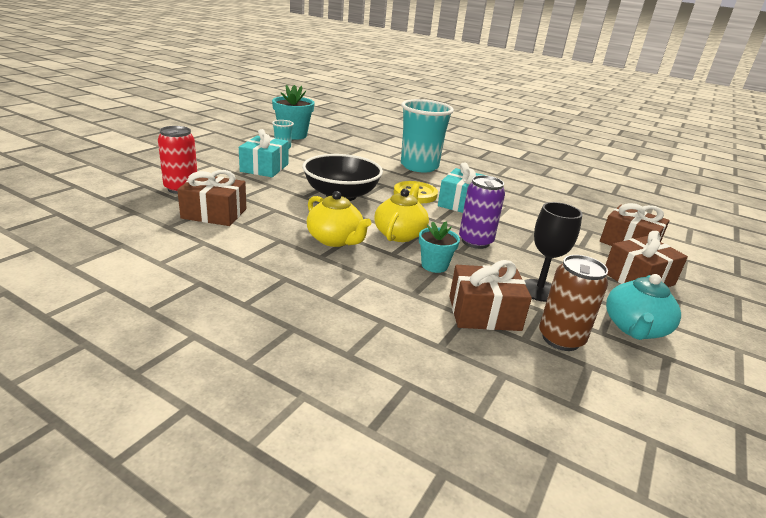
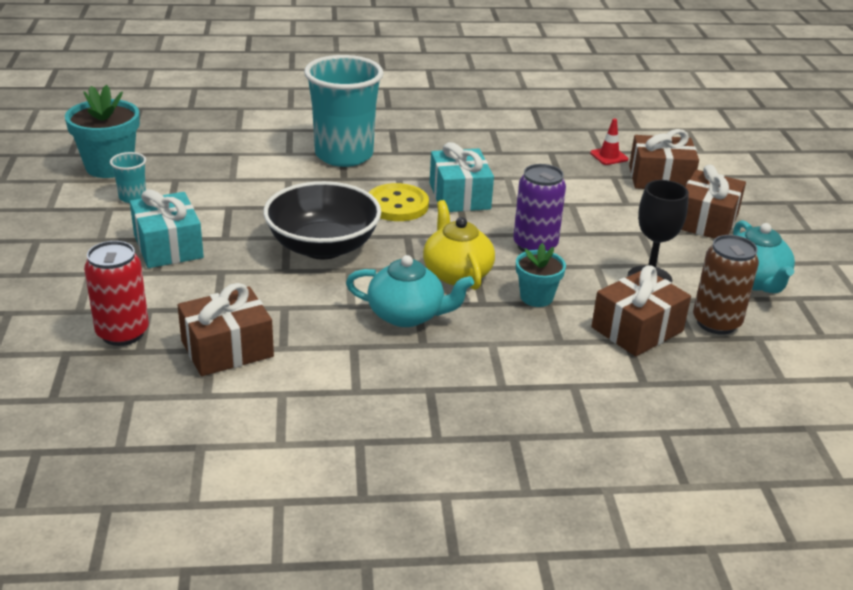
camera: 35 degrees left, 5 degrees up
(335, 240) = (407, 315): yellow teapot -> turquoise teapot
(602, 220) = (609, 156): none -> red traffic cone

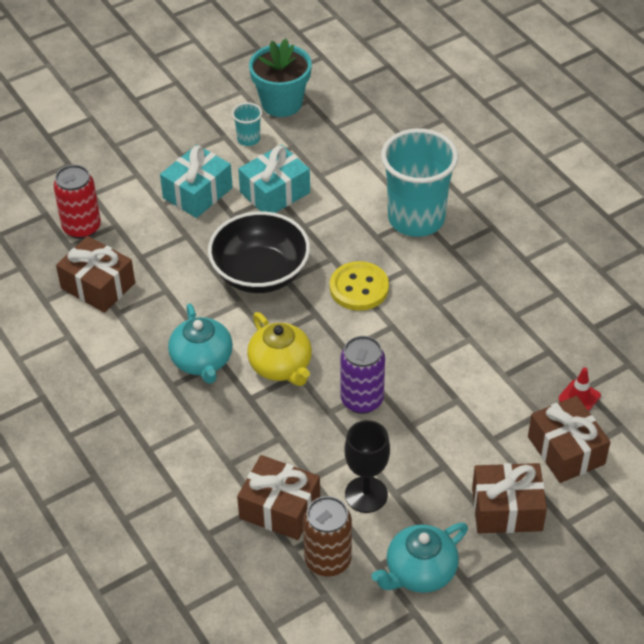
camera: 65 degrees right, 15 degrees up
(456, 273) = (281, 366): yellow teapot -> yellow teapot turned 105 degrees clockwise
(459, 196) = (407, 320): turquoise gift -> turquoise gift (275, 192)
(536, 297) = (281, 428): turquoise flower pot -> none

